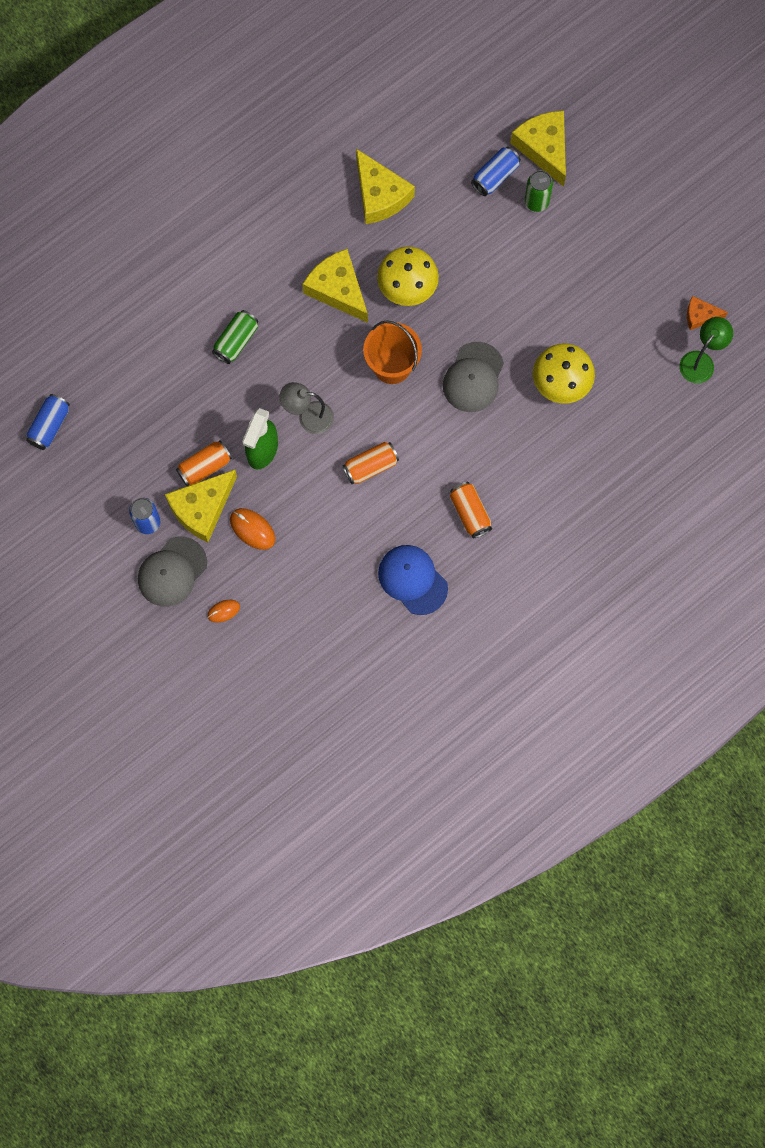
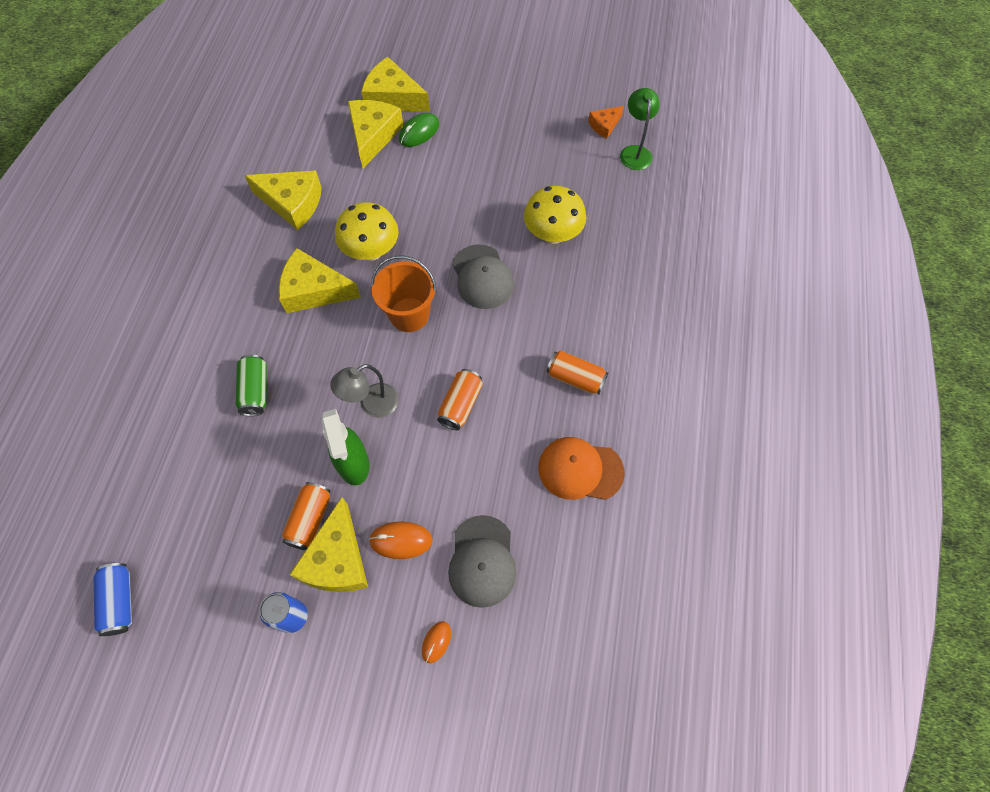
camera: 40 degrees left, 10 degrees down
(172, 572) = (354, 645): grey cap -> grey cap (482, 561)
(412, 580) = (580, 470): blue cap -> orange cap
(495, 176) = (373, 136): blue can -> yellow cheese
(536, 202) = (419, 132): green can -> green mouse

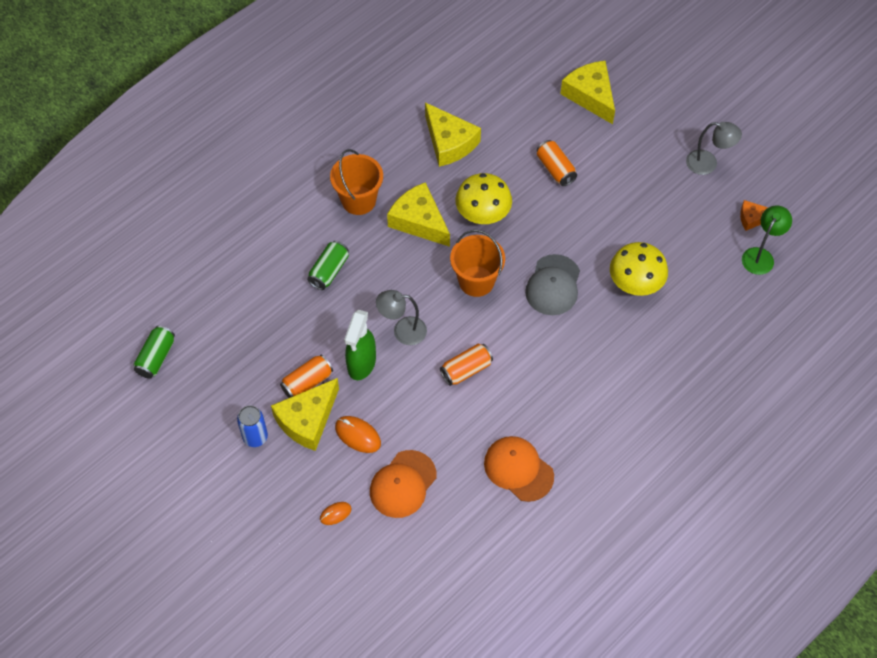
camera: 35 degrees right, 5 degrees down
(120, 601) = (156, 357): blue can -> green can
(239, 304) = (358, 200): none -> orange bucket
(373, 136) = (550, 120): yellow cheese -> none
(419, 132) = (590, 138): green mouse -> none
(482, 561) = (403, 484): grey cap -> orange cap
(534, 102) = (708, 164): none -> grey lamp
(575, 378) = (566, 404): orange can -> orange can (555, 169)

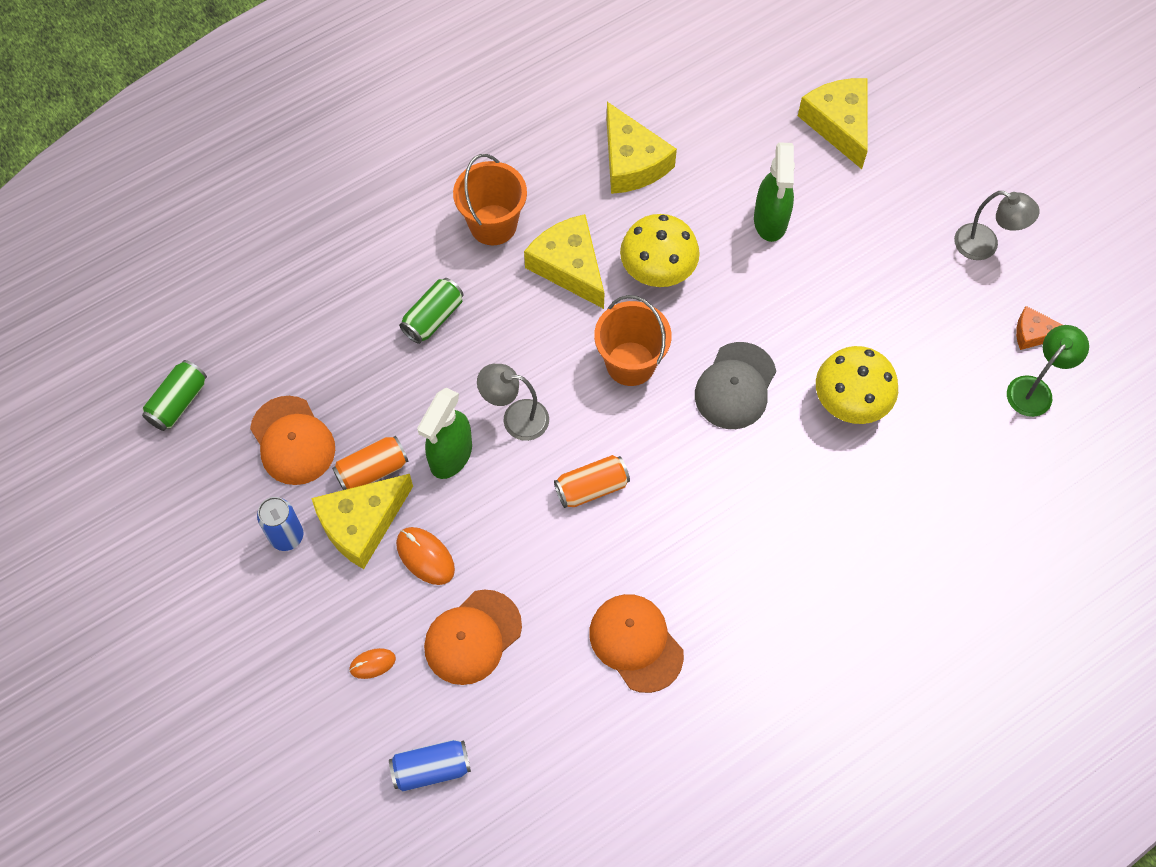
camera: 10 degrees right, 5 degrees up
(245, 371) = (292, 441): none -> orange cap
(392, 577) = (431, 768): none -> blue can
(555, 169) = (770, 221): orange can -> green spray bottle

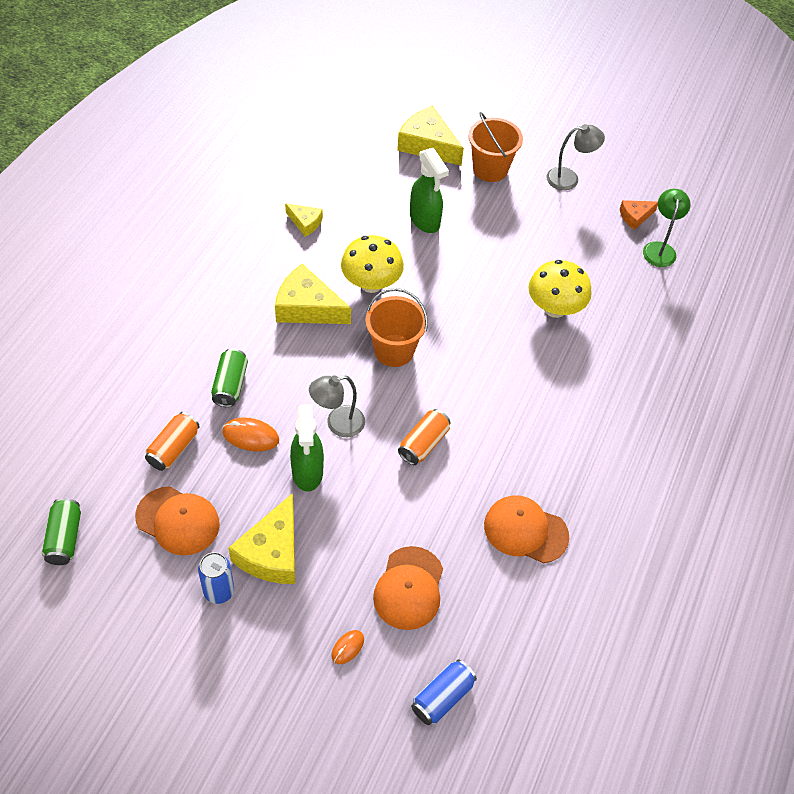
camera: 35 degrees left, 10 degrees down
(372, 470) = (255, 511): orange can -> orange can (173, 448)
(425, 556) = (336, 551): orange mouse -> orange mouse (250, 436)
(493, 225) = (233, 304): orange bucket -> orange bucket (490, 169)
(632, 162) = (305, 222): yellow cheese -> yellow cheese, size x0.54
(735, 386) = (474, 332): grey cap -> none

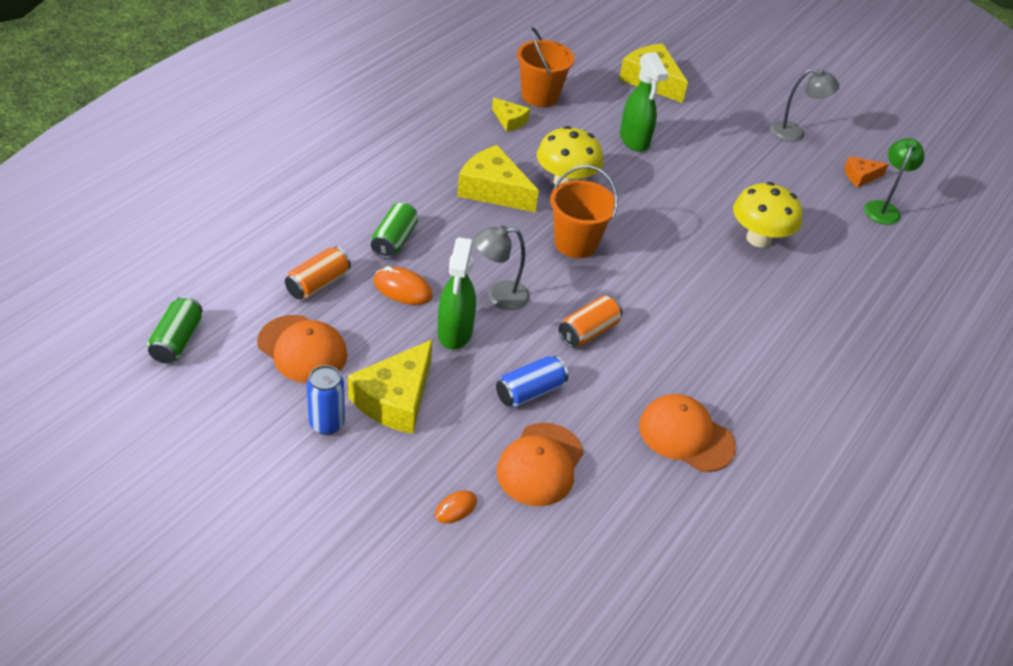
camera: 10 degrees right, 10 degrees down
(442, 697) = (553, 583): blue can -> blue can (530, 392)
(490, 169) = (712, 111): orange bucket -> orange bucket (540, 96)

